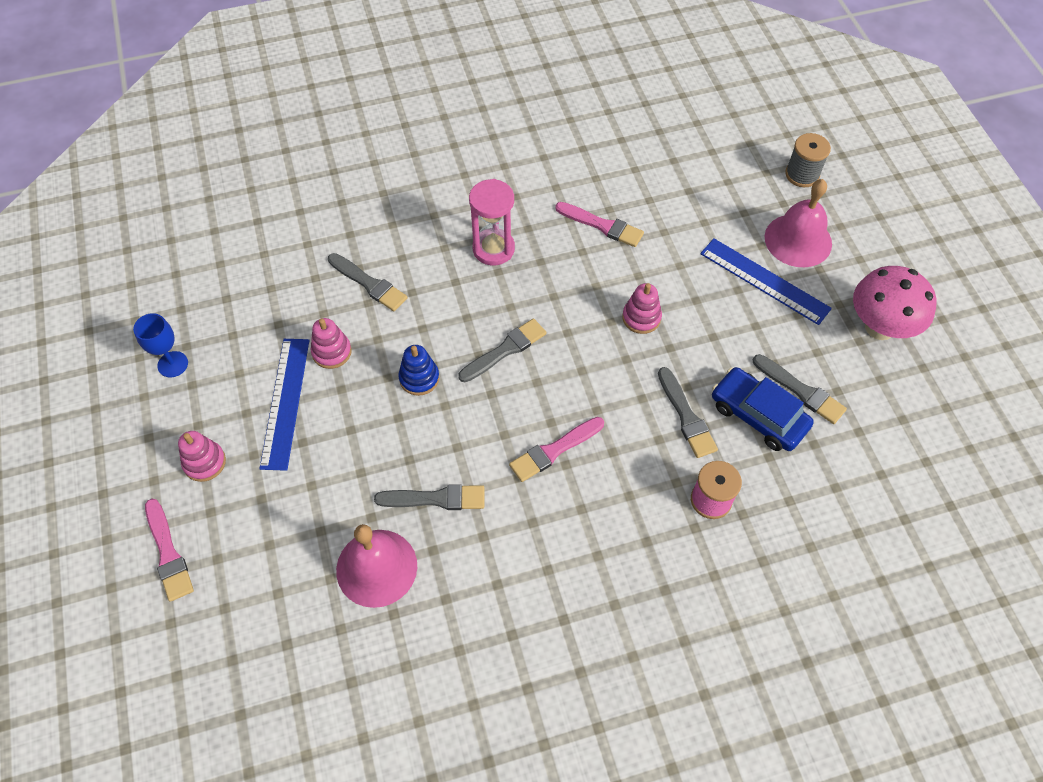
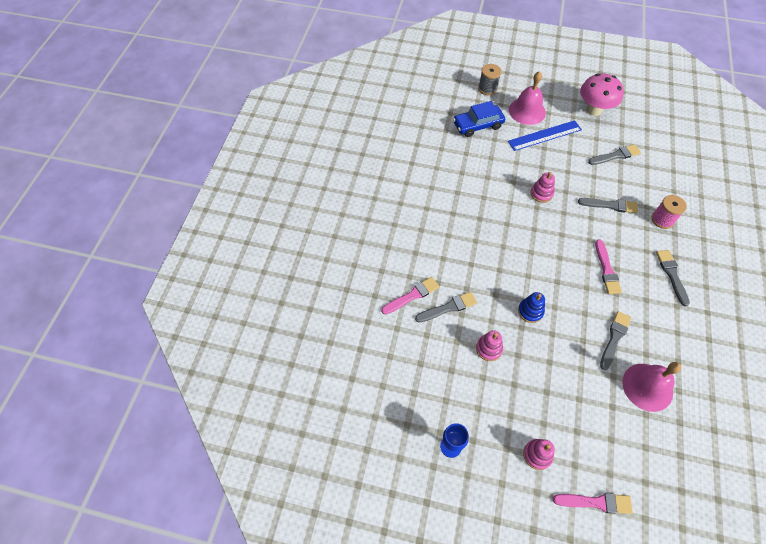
camera: 60 degrees left, 0 degrees up
(285, 402) = (513, 389): blue ruler -> none
(493, 249) = (458, 235): pink hourglass -> none
(505, 350) = (531, 262): grey brush -> grey brush (672, 275)
(602, 225) = (471, 180): pink brush -> pink brush (412, 295)
(758, 415) = (622, 178): blue car -> blue car (477, 125)

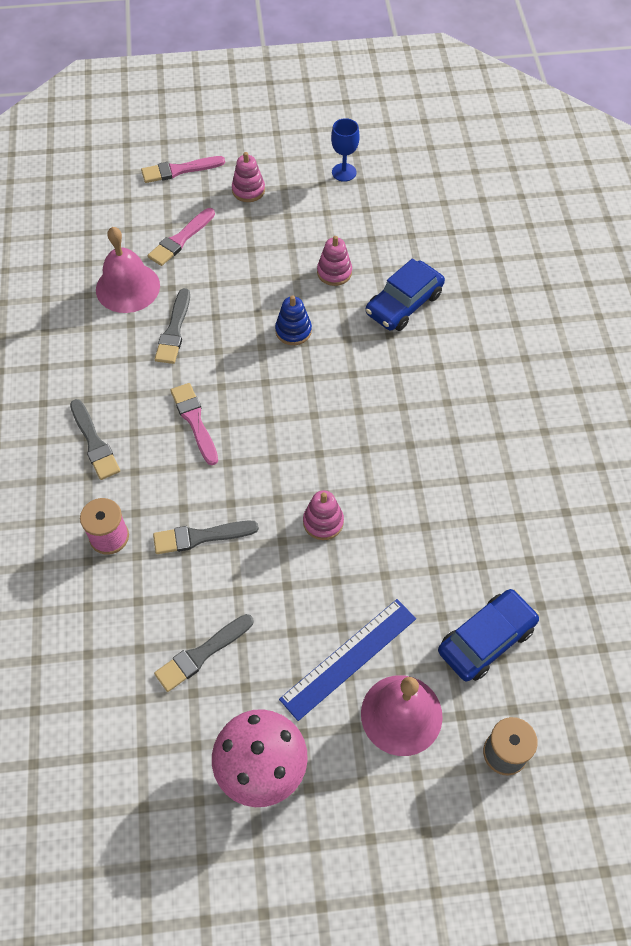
camera: 160 degrees right, 0 degrees up
(412, 295) = (458, 304): pink brush -> pink brush (180, 239)
(448, 307) = (404, 304): grey brush -> blue car

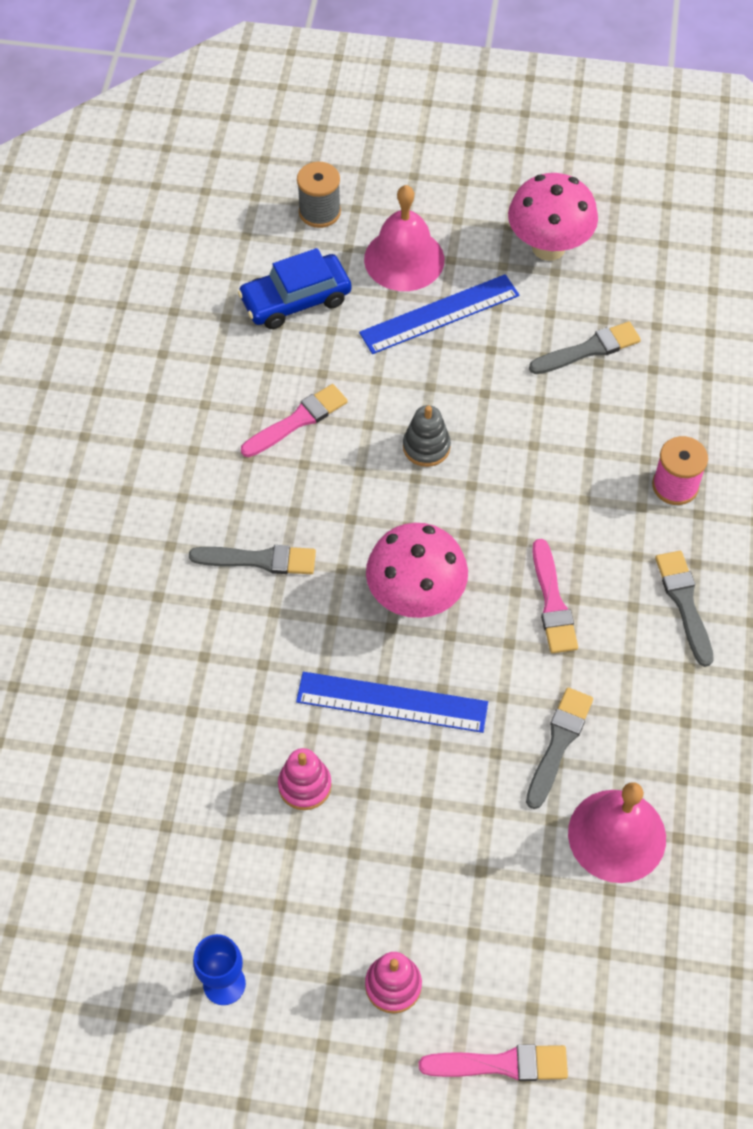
camera: 165 degrees left, 0 degrees up
(180, 239) = (523, 908): pink brush -> pink brush (298, 420)
(200, 537) = (570, 462): grey brush -> grey brush (259, 560)
(293, 331) = (392, 702): blue stacking toy -> blue ruler
(297, 401) = (415, 598): none -> pink mushroom
(323, 522) = (426, 447): pink stacking toy -> grey stacking toy
(404, 304) = (224, 707): blue car -> none

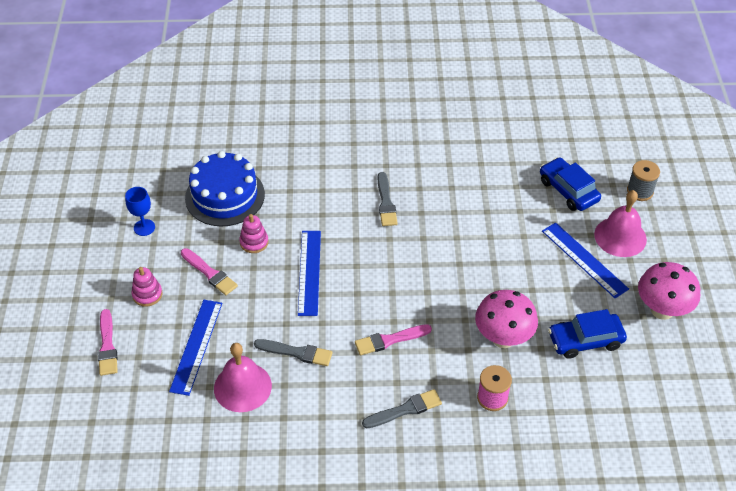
camera: 80 degrees right, 10 degrees down
(177, 826) = (225, 196): none -> blue cake
(298, 420) = (482, 204): pink brush -> pink brush (210, 273)
(415, 598) = (378, 274): pink mushroom -> pink mushroom (503, 338)
(426, 447) = (482, 266): grey stacking toy -> none
(523, 904) = (196, 346): none -> blue ruler
(588, 349) = (585, 340): grey brush -> blue car

